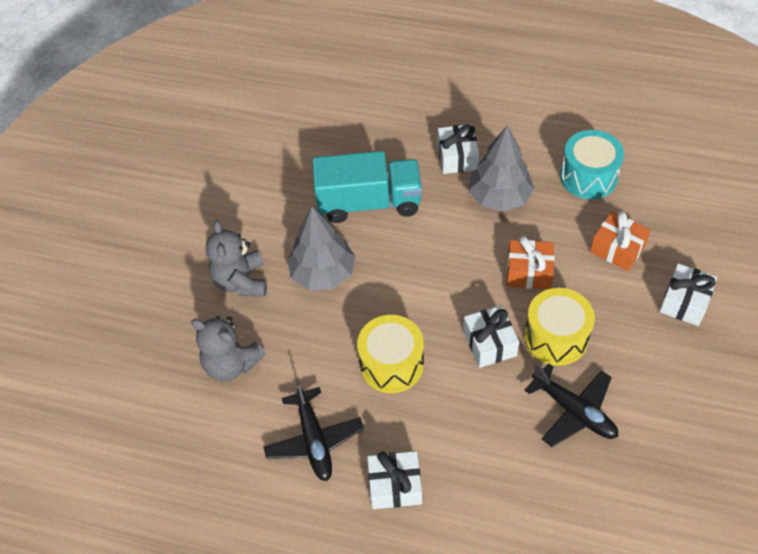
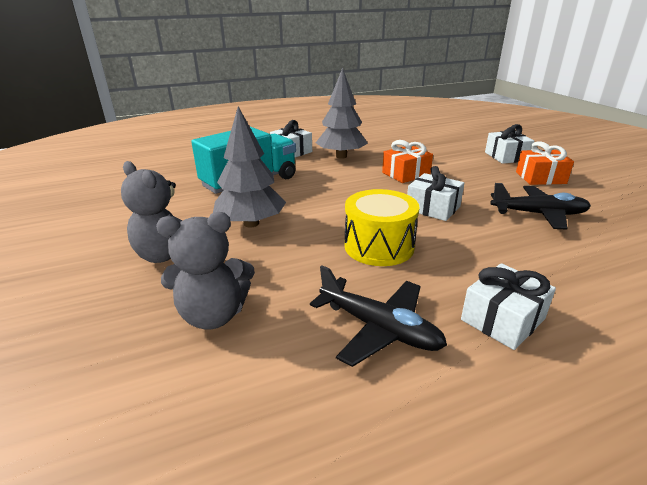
camera: 40 degrees left, 25 degrees down
(556, 337) = (468, 190): yellow drum -> none
(588, 177) = (381, 138): turquoise drum -> none
(617, 249) = (439, 152): orange gift -> orange gift (540, 178)

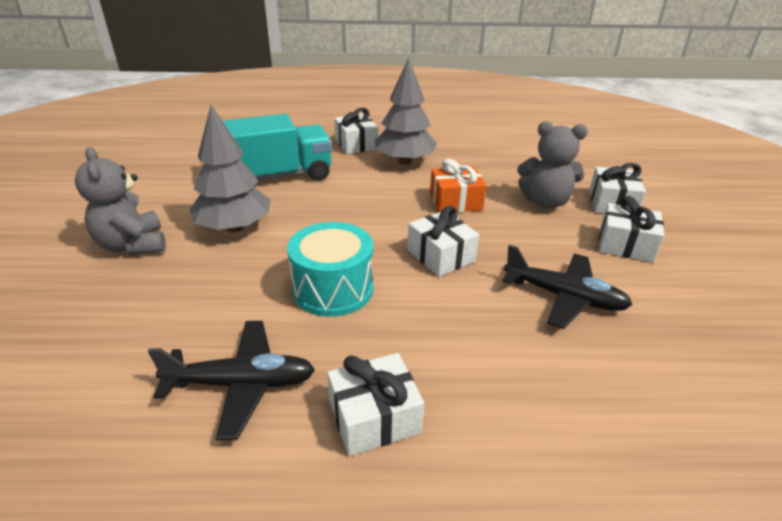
camera: 20 degrees right, 5 degrees up
(213, 315) = (114, 321): grey teddy bear -> grey teddy bear (545, 202)
(379, 246) = (333, 289): yellow drum -> turquoise drum
(379, 328) = (241, 384): black plane -> black plane turned 60 degrees counterclockwise
(540, 178) = (625, 245): orange gift -> white gift

